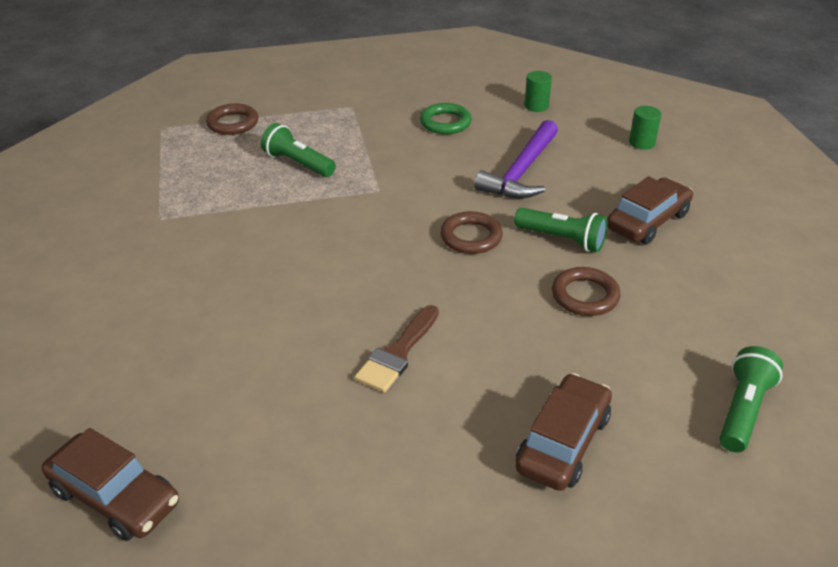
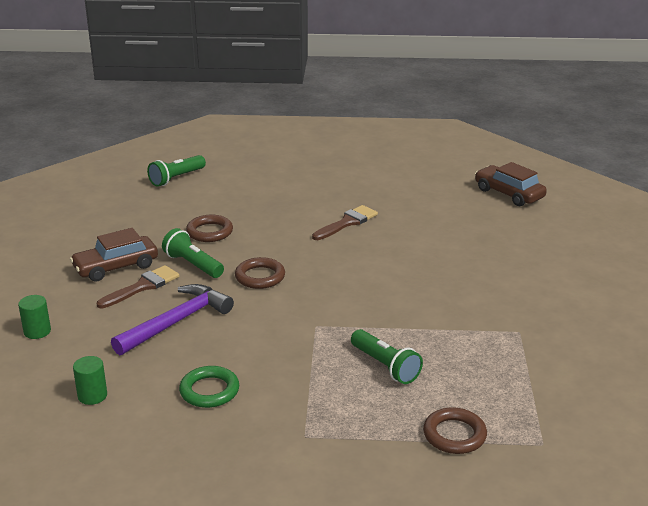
camera: 165 degrees left, 10 degrees down
(563, 442) = (278, 181): brown car -> none
(592, 202) = (142, 286): none -> brown brush

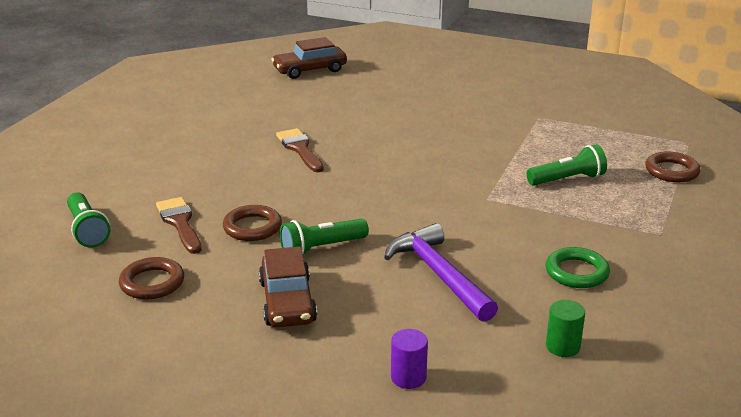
camera: 70 degrees left, 0 degrees up
(37, 331) = (408, 377): green cylinder -> purple cylinder
(142, 286) = (348, 288): brown brush -> brown brush (180, 223)
(260, 277) = (376, 212): brown ring -> brown ring (152, 283)

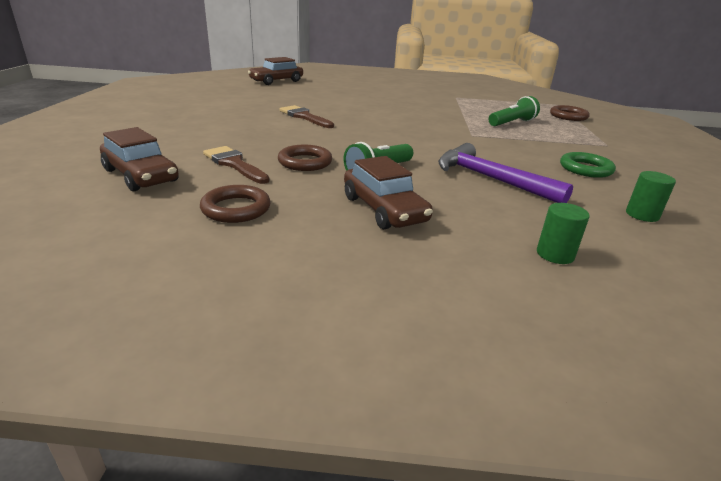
camera: 20 degrees left, 0 degrees up
(87, 230) = (140, 176): green flashlight -> brown car
(408, 377) = (555, 254): purple cylinder -> green cylinder

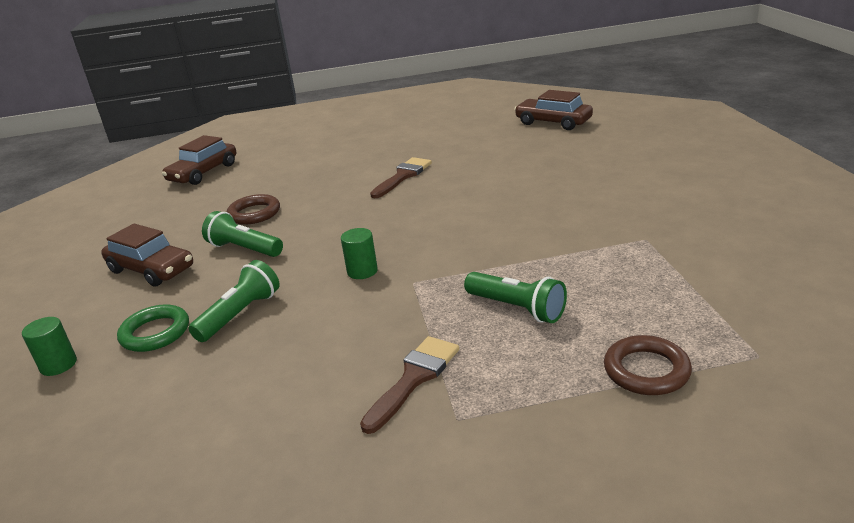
camera: 80 degrees right, 0 degrees up
(234, 164) = (238, 191): brown brush -> brown brush (414, 378)
(236, 209) = (148, 217): brown ring -> none
(383, 209) = (151, 270): brown car -> brown car turned 105 degrees counterclockwise
(491, 179) = (240, 314): purple hammer -> green flashlight
(585, 169) = (308, 388): green ring -> green ring (155, 333)
(642, 215) = (147, 432): green cylinder -> green cylinder (362, 271)

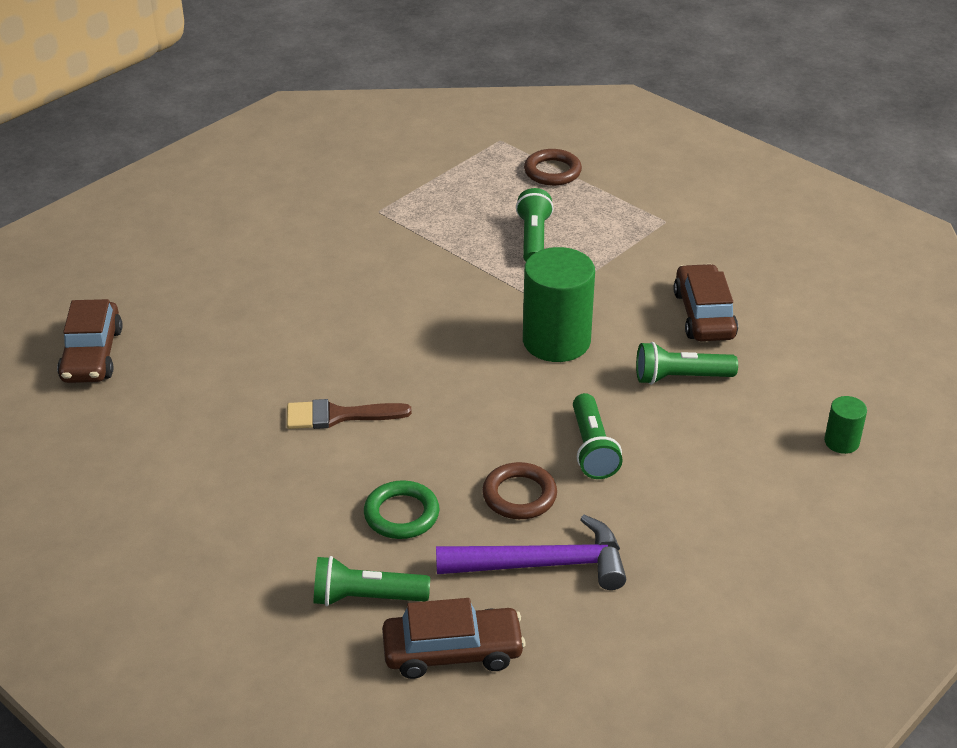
camera: 130 degrees left, 10 degrees up
(151, 270) = (688, 497): brown car -> brown car (704, 315)
(155, 333) = (752, 413): green ring -> green ring (401, 514)
(202, 206) = (542, 564): none -> purple hammer
(267, 160) = (366, 597): none -> green flashlight
(362, 271) = (556, 341): green cylinder -> green cylinder, size x2.12
(414, 378) = (651, 251): brown brush -> none

